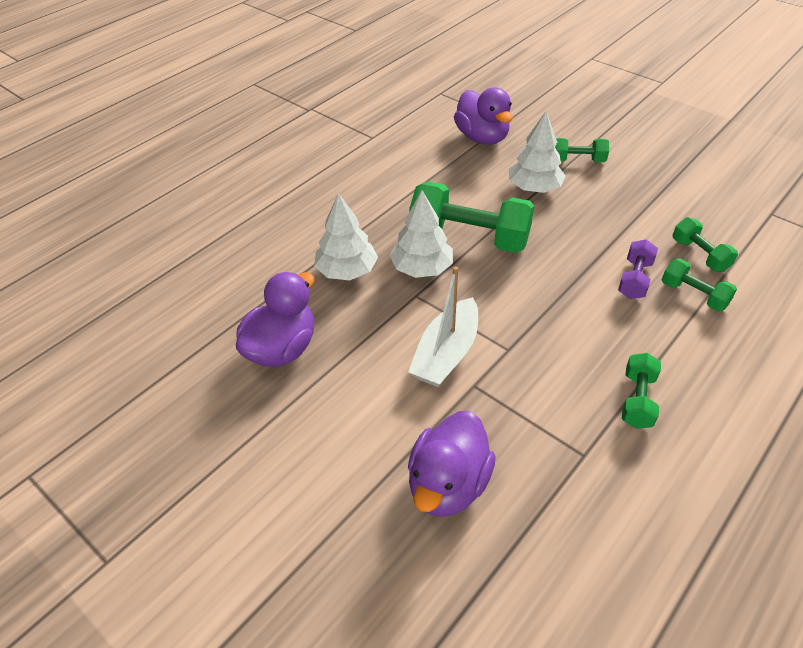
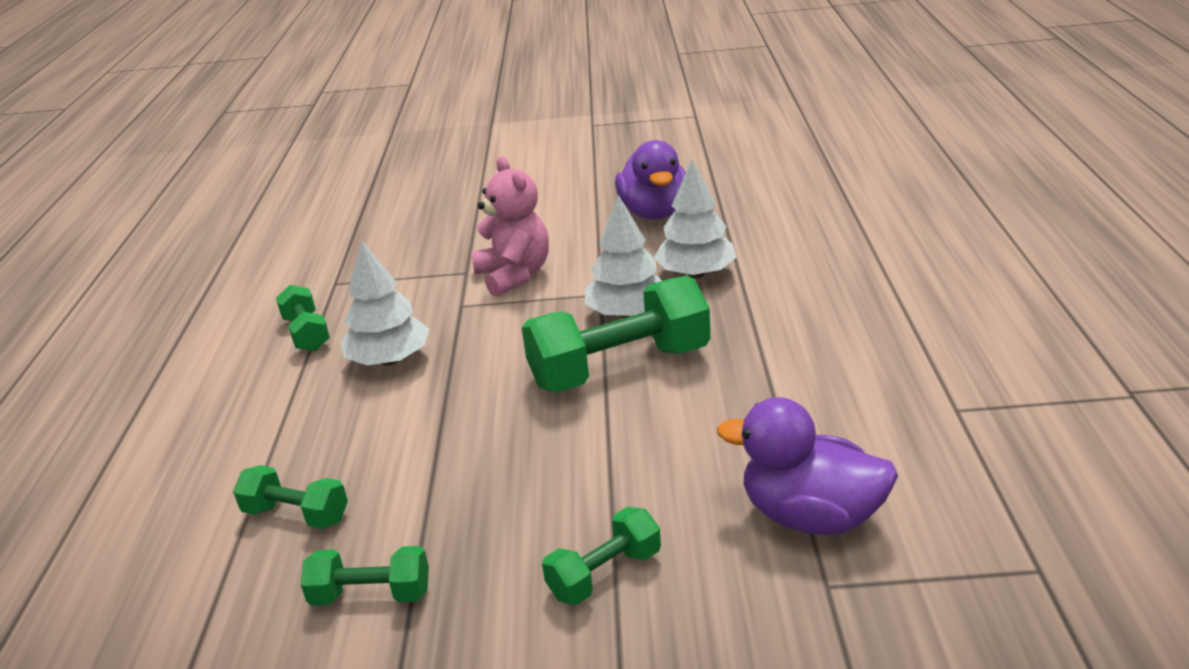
camera: 140 degrees right, 15 degrees down
(446, 353) = (514, 276): white boat -> pink teddy bear
(448, 484) = (428, 226): purple duck -> none
(534, 188) = (617, 477): white tree -> white tree (389, 360)
(634, 279) = (372, 433): purple dumbbell -> none
(693, 295) = (285, 455): green dumbbell -> green dumbbell (371, 594)

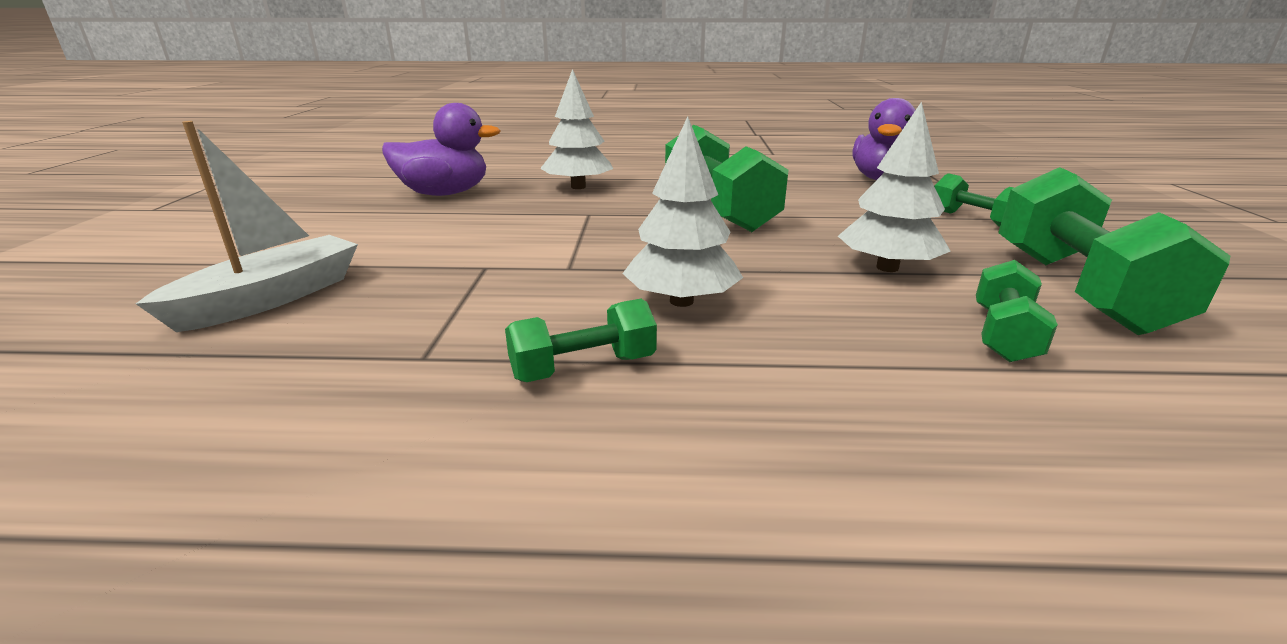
camera: 90 degrees left, 5 degrees down
(371, 594) = (1076, 289): green dumbbell -> green dumbbell, size x1.93
(421, 218) = (271, 298): none -> white boat
(514, 276) = (520, 244): pink teddy bear -> none
(627, 314) = (632, 206): white tree -> white tree (887, 268)

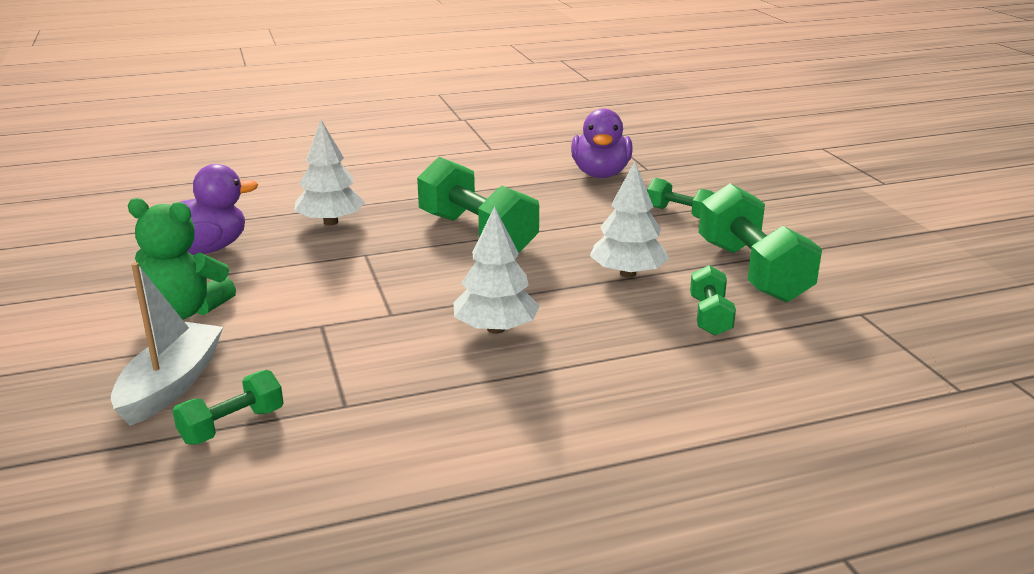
camera: 20 degrees left, 0 degrees up
(371, 236) = (185, 311): none -> green teddy bear
(583, 368) = (461, 390): green dumbbell -> green dumbbell (232, 426)

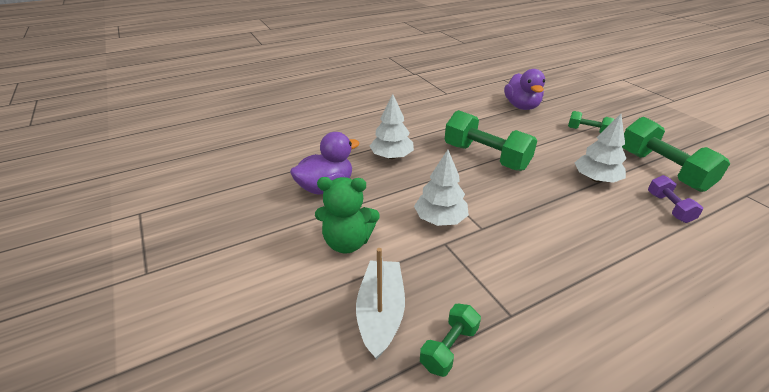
camera: 10 degrees left, 10 degrees up
(495, 329) = (555, 233): white tree -> white tree (440, 219)
(710, 316) = (669, 207): green dumbbell -> purple dumbbell

